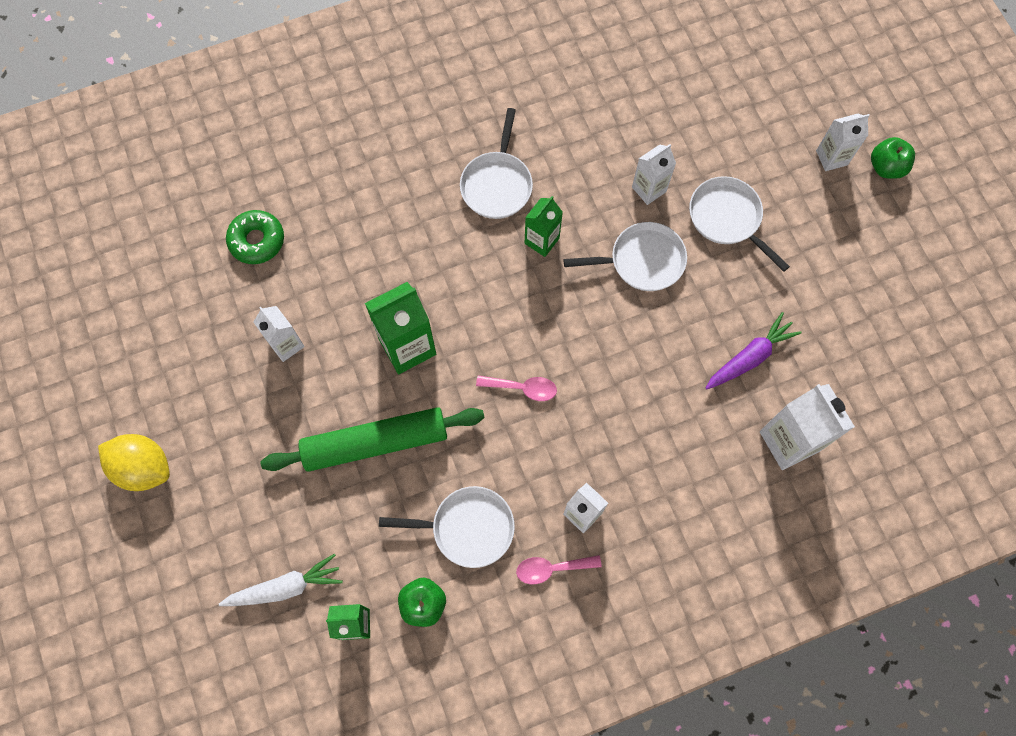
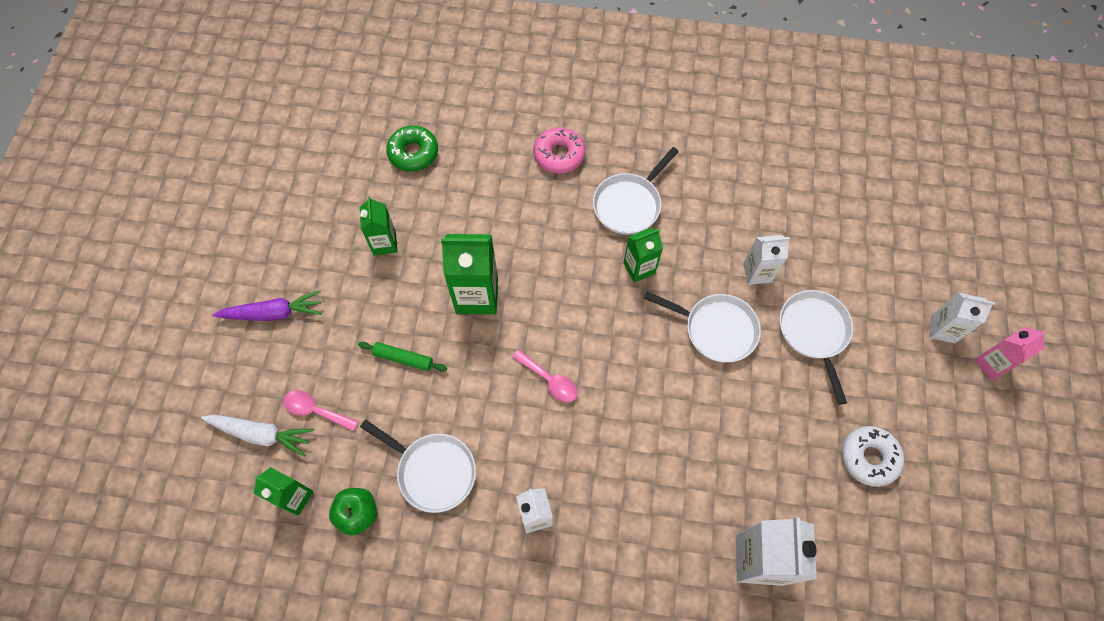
camera: 30 degrees right, 5 degrees down
(143, 467) = (220, 279): yellow lemon -> none
(286, 344) = (384, 243): white carton -> green carton
(375, 443) = (403, 358): green rolling pin -> green rolling pin, size x0.45
(402, 170) = (559, 155): none -> pink donut
(551, 568) = (480, 548): pink spoon -> pink spoon (315, 410)
(750, 357) = (765, 464): purple carrot -> purple carrot (273, 313)
(830, 304) = (869, 457): none -> white donut
(886, 167) = (991, 364): green apple -> pink carton

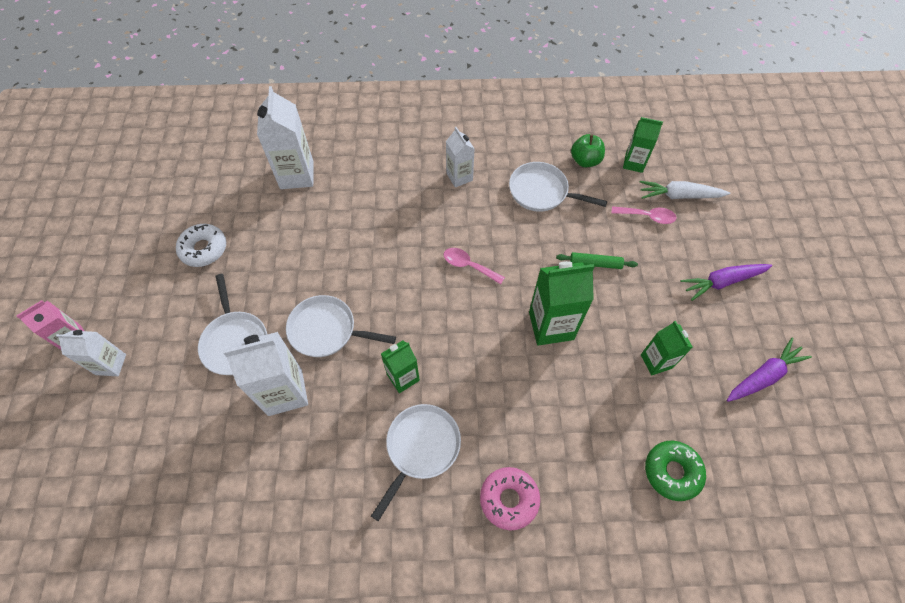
camera: 170 degrees right, 5 degrees down
(289, 214) = (763, 376): none -> purple carrot
(757, 272) = (285, 392): white carton -> white carton, size x1.64

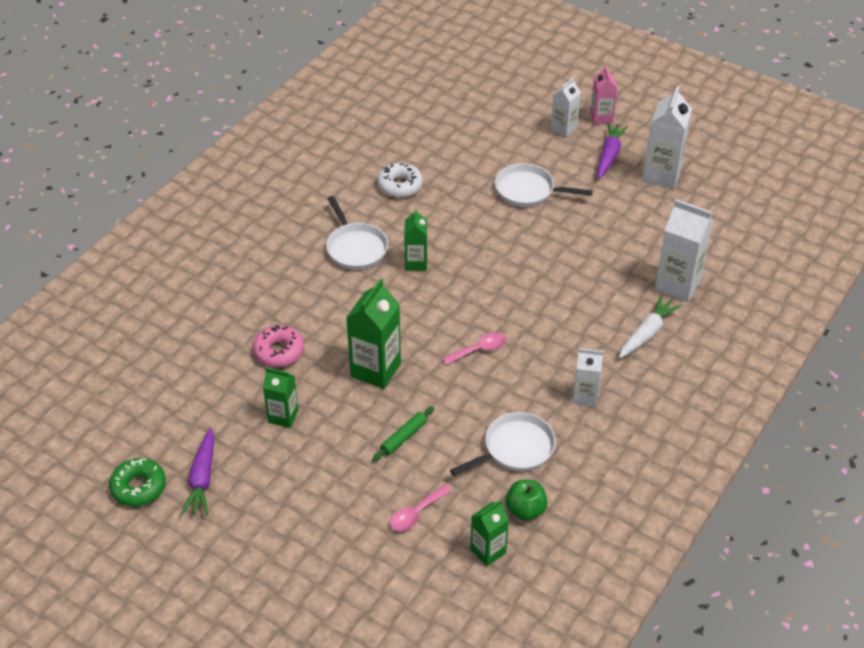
camera: 125 degrees right, 15 degrees down
(204, 249) = (634, 202): white donut -> white donut (400, 185)
(285, 392) = (462, 200): white carton -> white carton (661, 175)
(327, 330) = (494, 240): white pan -> none
(509, 499) = (278, 273): pink donut -> pink donut (279, 351)
(672, 472) = (203, 367): green donut -> green donut (138, 487)
(679, 196) = (416, 560): white carrot -> white carrot (647, 333)
(722, 282) = (300, 519): purple carrot -> purple carrot (609, 155)

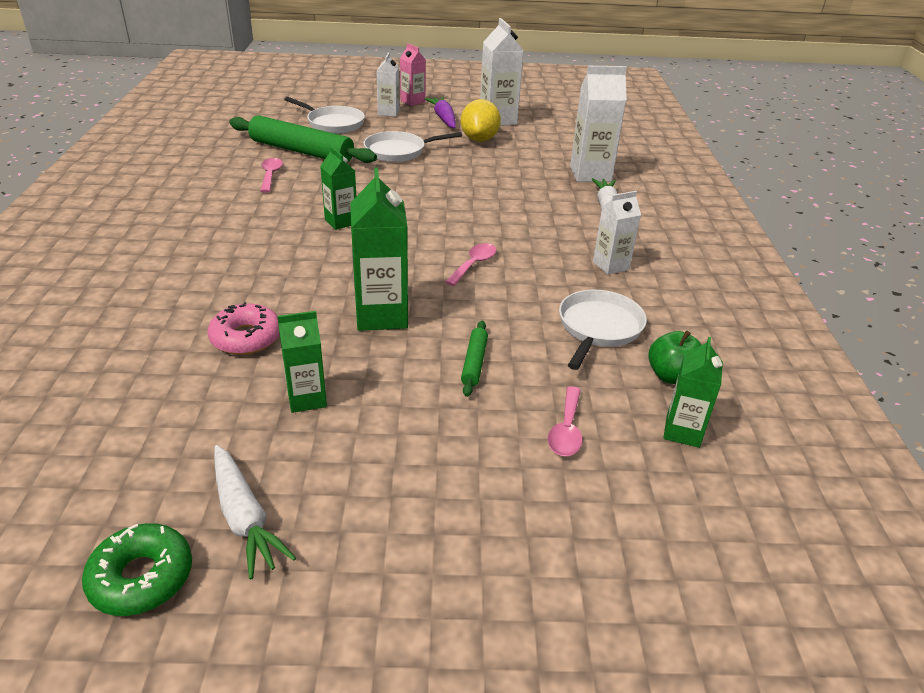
camera: 35 degrees left, 10 degrees down
(202, 478) = (244, 517): purple carrot -> white carrot
(355, 248) = (263, 228): white pan -> white pan (333, 123)
(400, 185) = (270, 175): white donut -> pink spoon
(445, 161) = (301, 151): none -> green rolling pin
(616, 199) = (479, 139): none -> yellow lemon

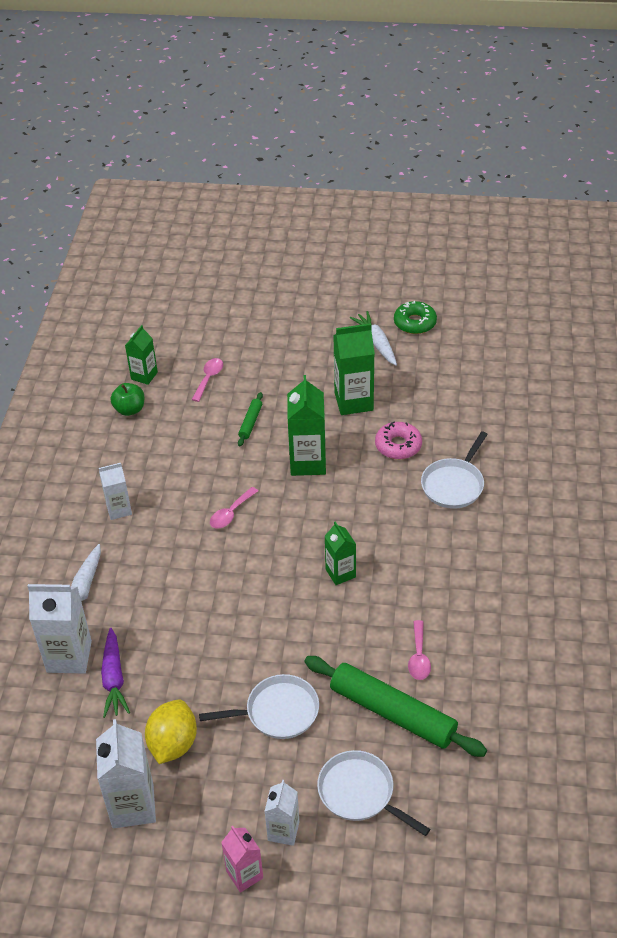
camera: 170 degrees left, 10 degrees up
(307, 398) = (353, 401): green carton -> green carton, size x1.64
(443, 118) = (208, 810): purple carrot -> purple carrot (114, 678)
(598, 328) = (158, 447): white pan -> white pan (454, 484)

